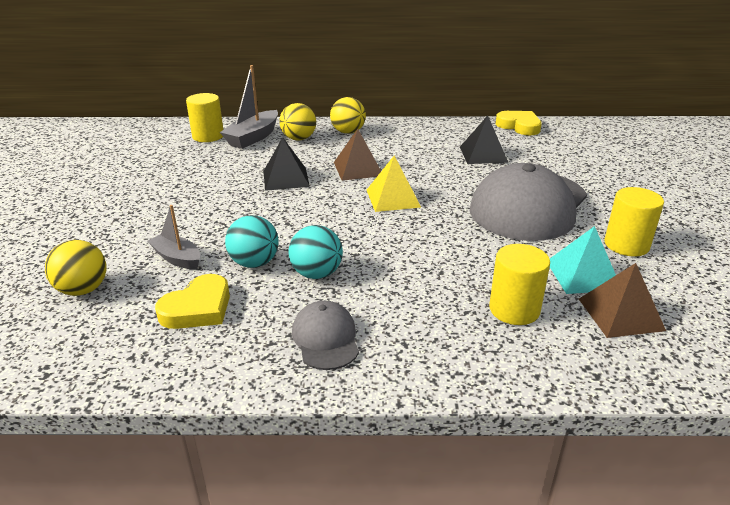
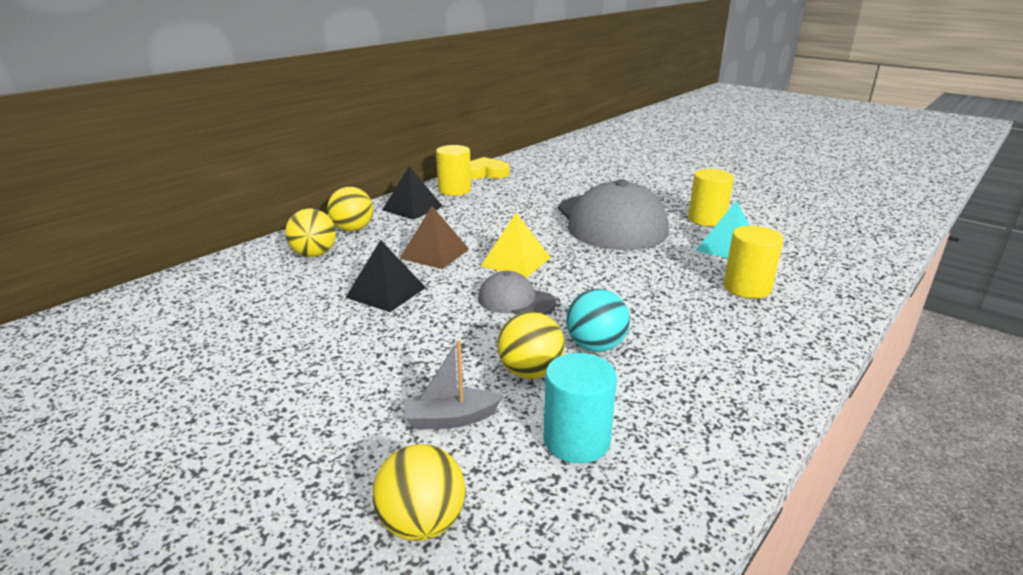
camera: 50 degrees left, 5 degrees down
(198, 308) = (576, 440): yellow heart -> turquoise cylinder
(208, 136) = (190, 297): yellow cylinder -> yellow cylinder (454, 190)
(253, 137) = (256, 274): grey boat -> none
(254, 263) = (530, 372): turquoise ball -> yellow ball
(325, 338) = (709, 383): grey cap -> grey cap (516, 300)
(483, 154) = (505, 202): black pyramid -> black pyramid (412, 208)
(620, 314) = (787, 258): brown pyramid -> none

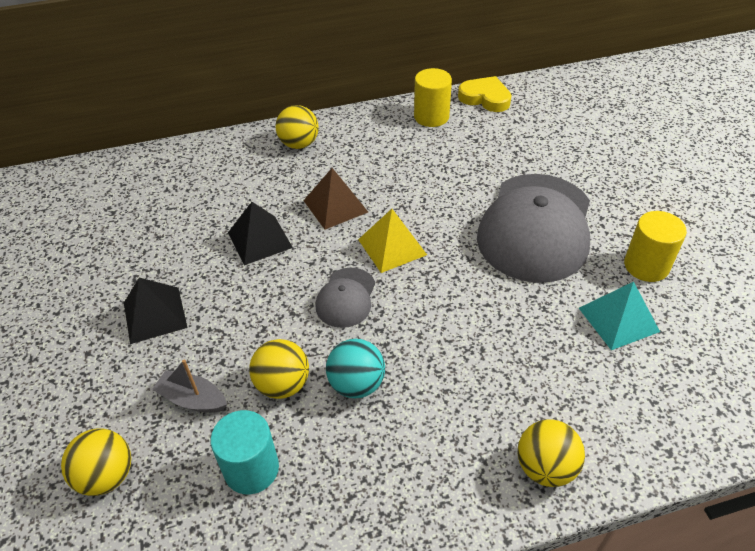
camera: 35 degrees right, 20 degrees up
(314, 254) = (246, 167): yellow ball -> yellow ball (545, 467)
(412, 208) = (371, 131): black pyramid -> black pyramid (155, 314)
(516, 300) = (346, 298): grey cap -> grey cap turned 135 degrees counterclockwise
(747, 287) = (570, 385): yellow cylinder -> none

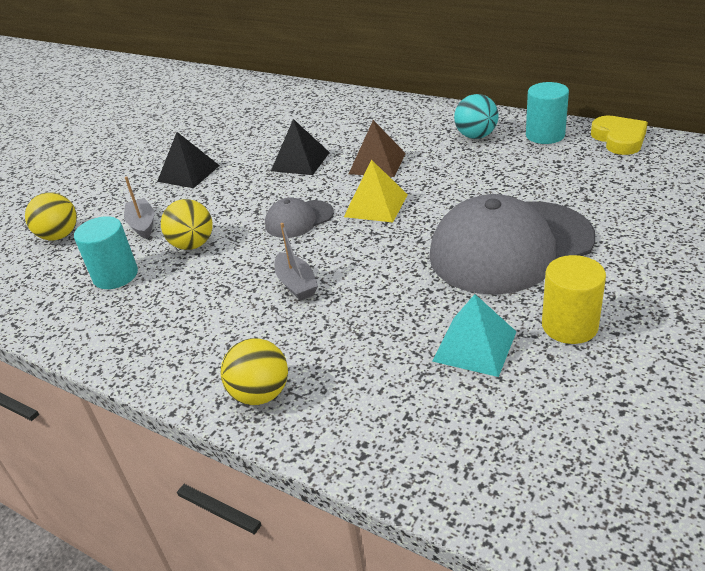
camera: 50 degrees right, 10 degrees down
(299, 144) = (412, 116): yellow ball -> none
(356, 384) = (229, 269): turquoise ball -> turquoise ball (476, 136)
(431, 117) = (545, 135): yellow cylinder -> turquoise cylinder
(433, 357) = (296, 284): none -> grey boat

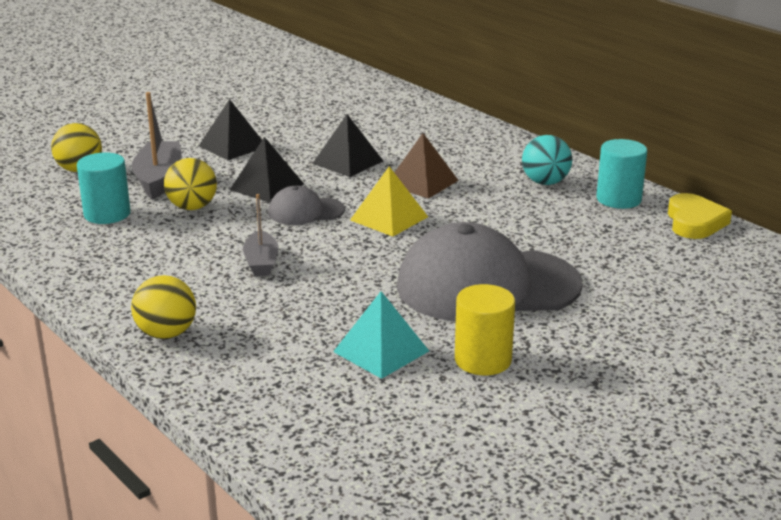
camera: 15 degrees right, 10 degrees down
(142, 224) = (159, 179): grey boat -> grey boat, size x1.56
(247, 204) = (267, 187): none -> black pyramid

